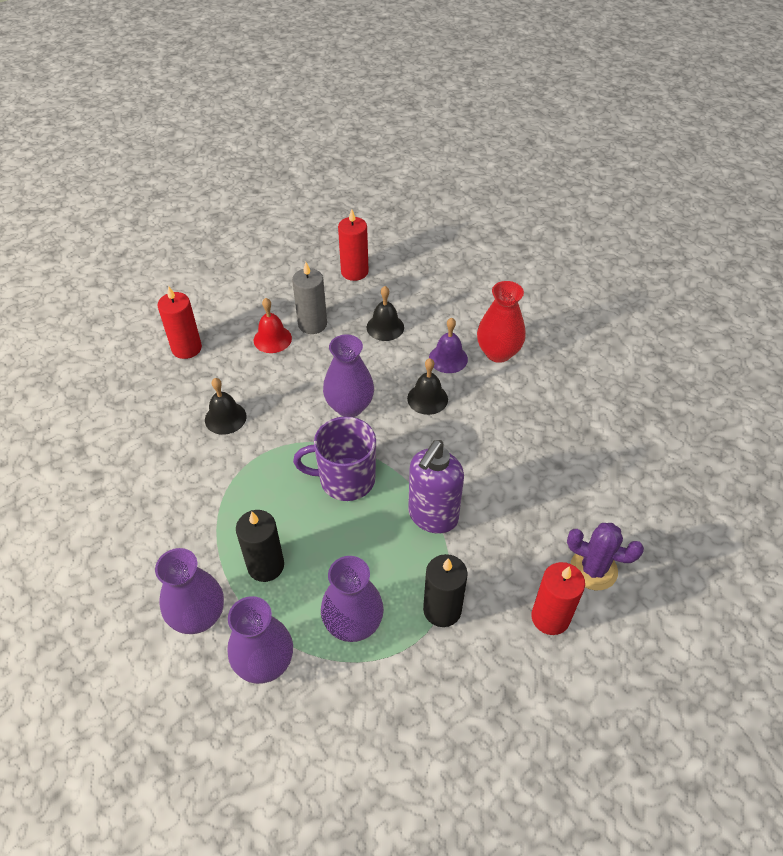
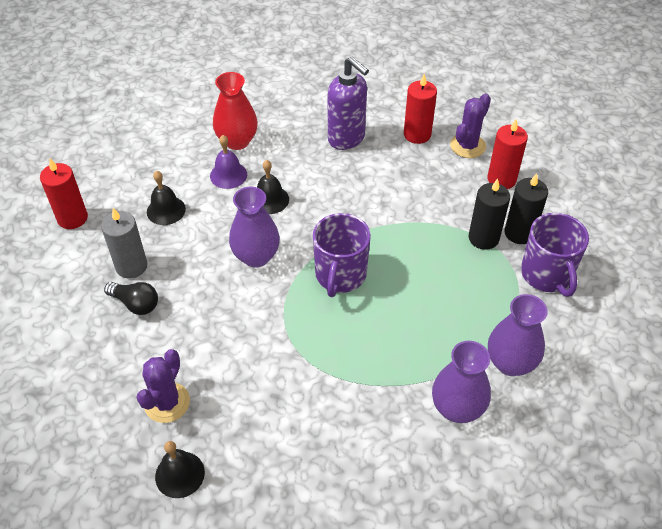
camera: 75 degrees left, 0 degrees up
(175, 388) = (167, 402): none -> purple cactus
(186, 348) = (109, 386): red candle -> red candle (417, 134)
(225, 418) = (229, 360): black bell -> black bell (180, 474)
(265, 566) = (416, 349): black candle -> black candle (519, 233)
(272, 339) = (135, 304): red bell -> black light bulb
(353, 624) = (485, 296): purple vase -> none
(405, 691) = (547, 275): none -> purple mug
(432, 517) = (397, 224): purple soap dispenser -> purple soap dispenser (347, 139)

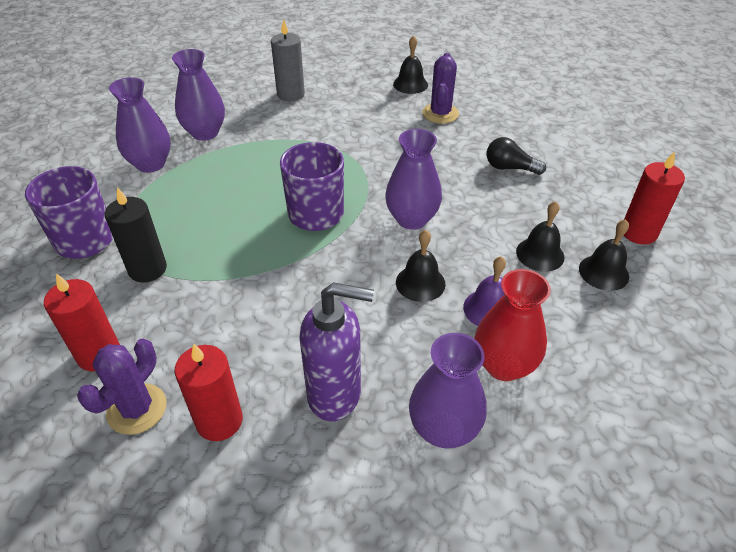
camera: 170 degrees right, 5 degrees down
(128, 190) = (603, 272): none -> black bell
(131, 266) = (536, 196): grey candle -> grey candle (290, 94)
(288, 116) = (443, 429): none -> purple vase
(347, 139) = (335, 394): purple soap dispenser -> purple soap dispenser turned 150 degrees clockwise
(519, 233) = (100, 280): black candle -> none

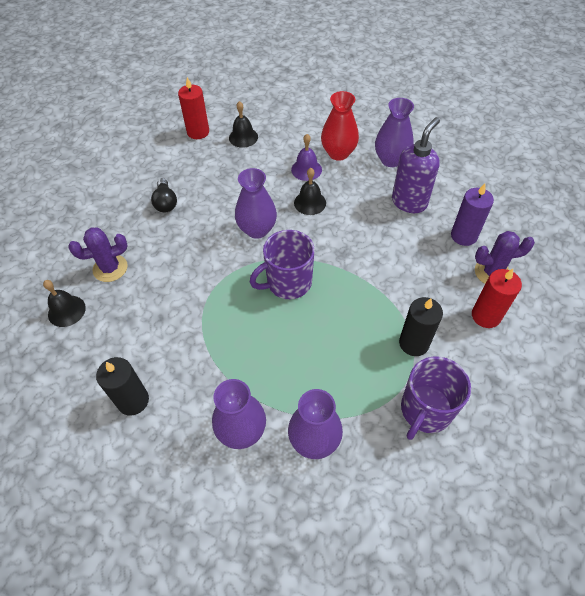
camera: 120 degrees left, 10 degrees up
(219, 421) = (463, 236): red candle -> purple candle
(290, 94) = (133, 400): grey candle -> black candle
(335, 394) = (409, 202): purple soap dispenser -> purple soap dispenser turned 60 degrees clockwise
(540, 254) = (247, 164): black bell -> none

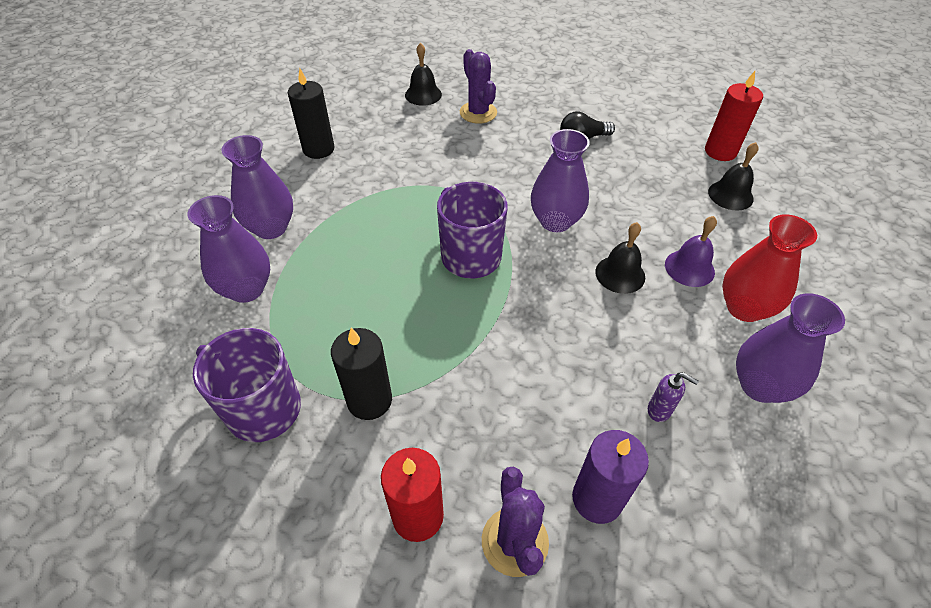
camera: 85 degrees right, 5 degrees down
(409, 202) = (659, 410): purple soap dispenser -> purple soap dispenser, size x0.44

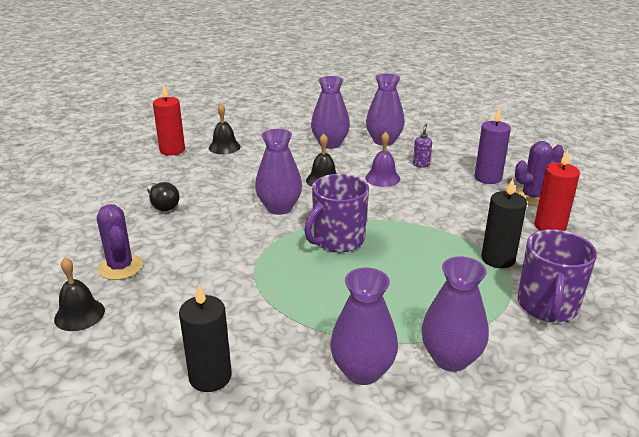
camera: 105 degrees left, 20 degrees down
(478, 113) = (120, 267): purple cactus -> purple cactus turned 75 degrees counterclockwise
(689, 268) = (305, 159): purple bell -> purple bell (382, 178)
(744, 308) = (330, 144): red vase -> purple vase

